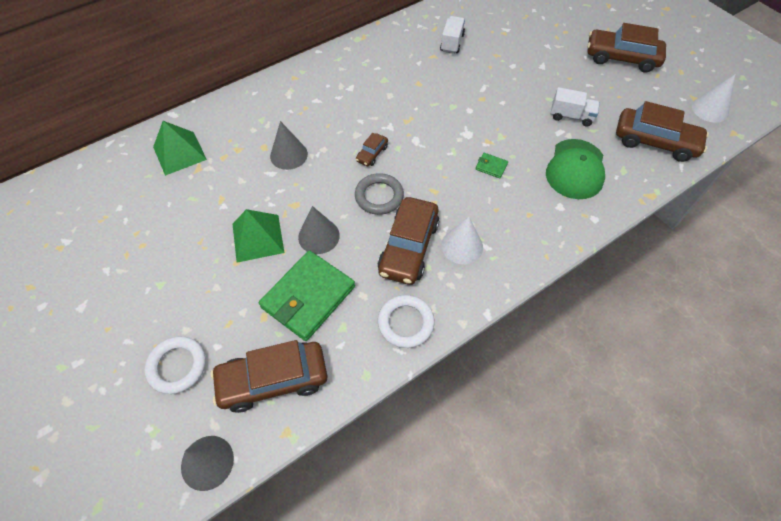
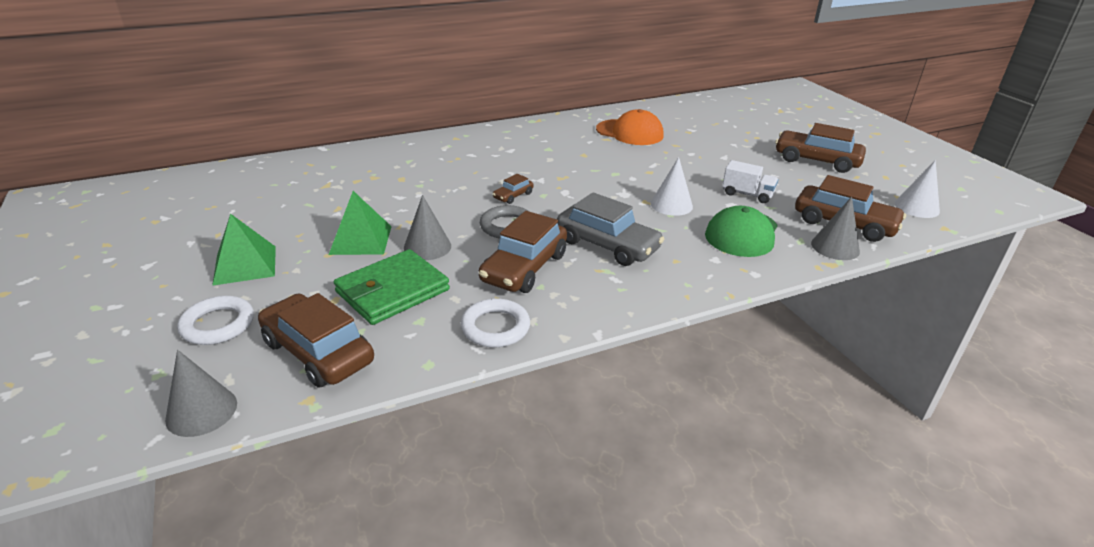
camera: 10 degrees right, 25 degrees down
(179, 153) = (314, 173): green pyramid -> green pyramid (245, 265)
(273, 380) = (318, 352): brown car -> brown car turned 45 degrees clockwise
(289, 155) = (424, 187): grey cone -> grey cone (835, 247)
(452, 43) = (629, 132): white truck -> orange cap
(462, 246) = (587, 275): white cone -> white cone (671, 205)
(469, 205) = (607, 245): none -> grey car
(491, 166) = (643, 220): green wallet -> none

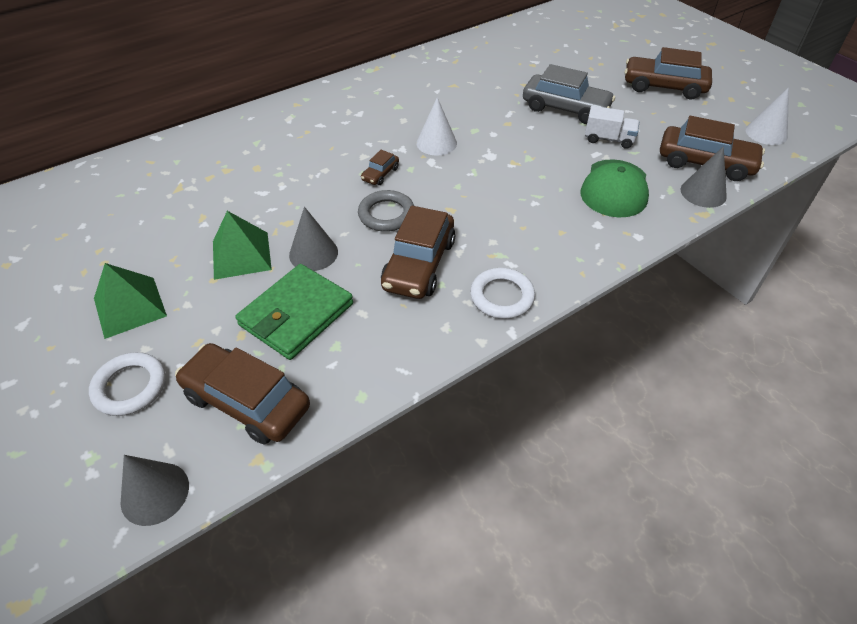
camera: 10 degrees left, 15 degrees up
(495, 327) = (412, 341): white ring -> white ring (502, 296)
(607, 245) = (491, 223): grey car -> grey car (565, 108)
(629, 132) = (474, 73): orange cap -> none
(671, 205) = (540, 163): white cone -> white cone (436, 143)

